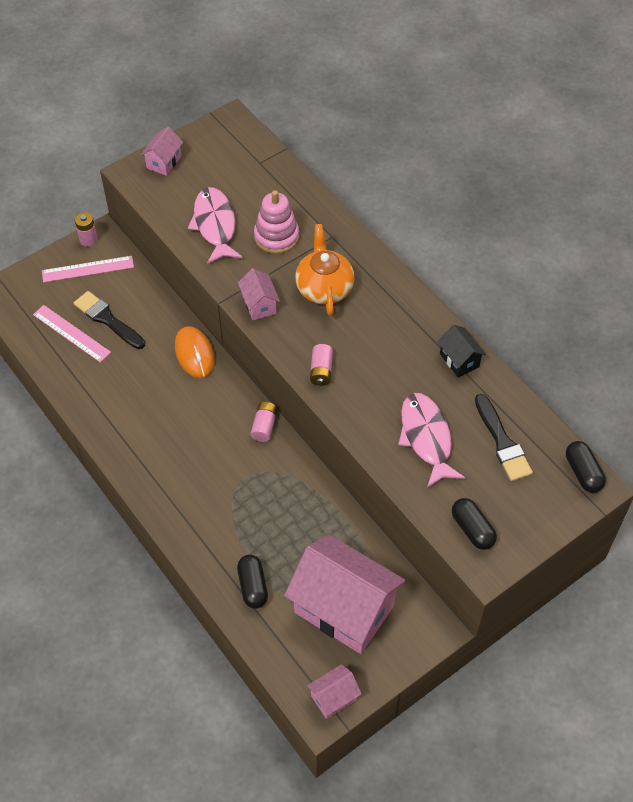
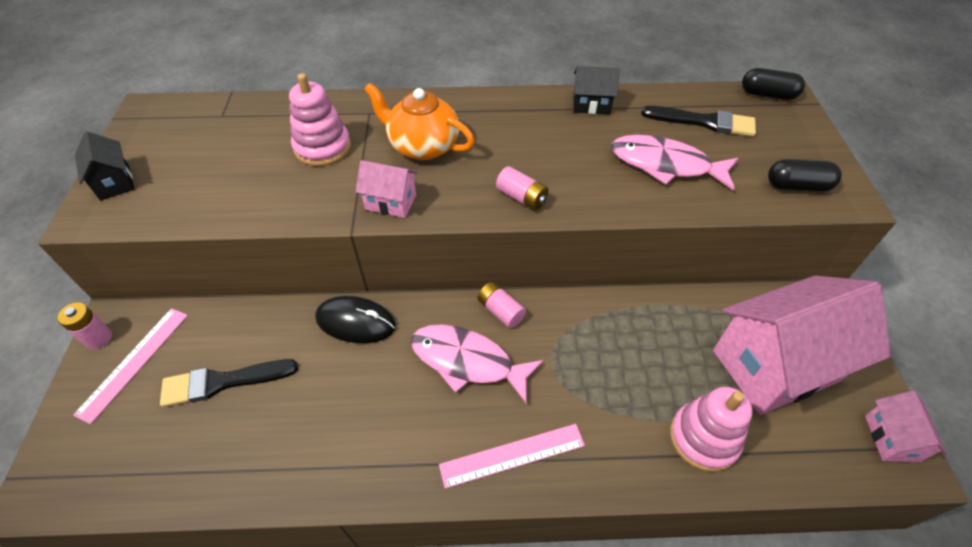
camera: 55 degrees left, 5 degrees down
(71, 333) = (197, 435): pink ruler -> pink ruler (512, 455)
(164, 162) = (114, 182): pink house -> black house
(194, 353) = (355, 322): orange mouse -> black mouse
(215, 225) = (249, 184): pink fish -> pink fish (467, 361)
(253, 586) = (703, 438): black capsule -> pink stacking toy

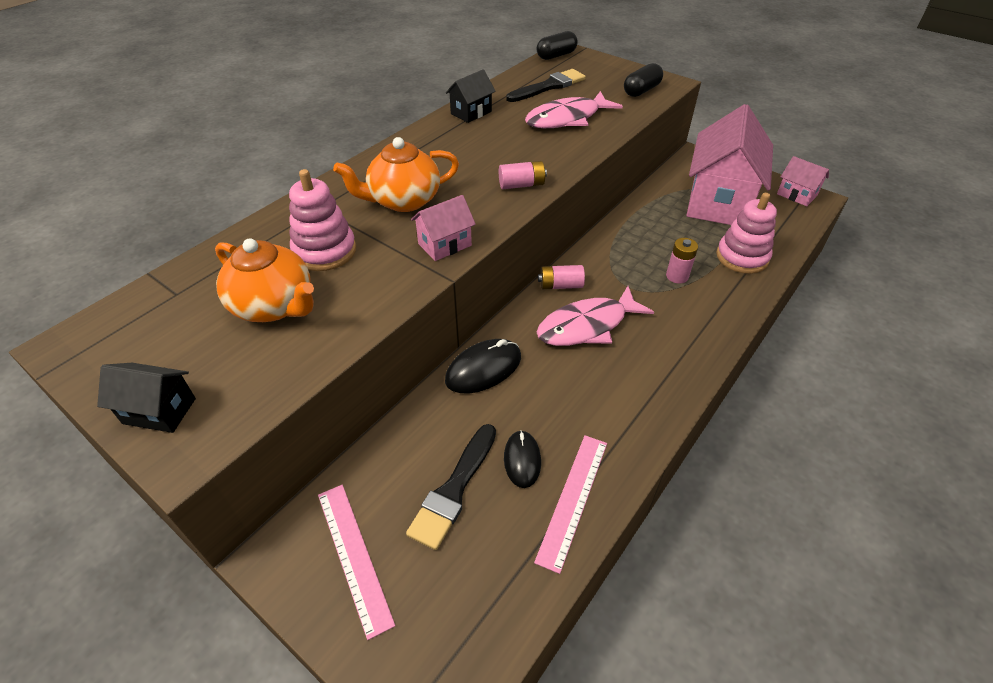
camera: 50 degrees left, 5 degrees down
(98, 338) = (284, 578): pink battery -> pink battery (677, 276)
(244, 164) = (275, 306): none -> orange teapot
(279, 408) = (522, 460): none -> black mouse
(512, 455) = (684, 345): pink ruler -> pink ruler (573, 499)

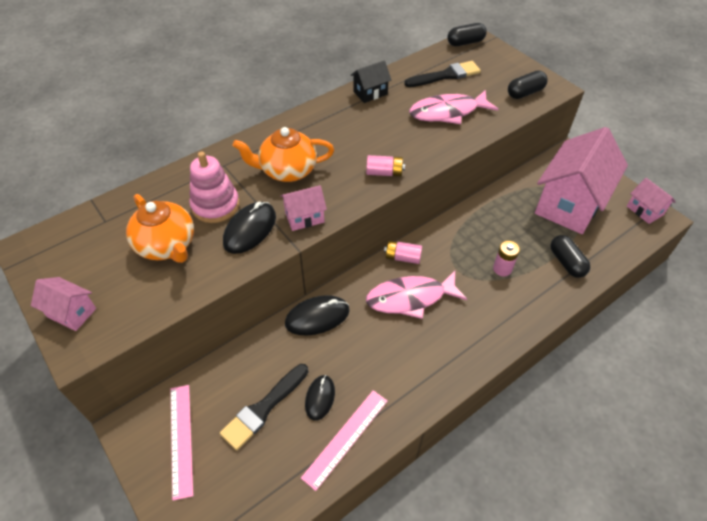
camera: 15 degrees right, 5 degrees up
(159, 411) = (71, 312): black house -> pink house
(380, 269) = (250, 229): none -> black mouse
(742, 257) = (566, 262): pink stacking toy -> black capsule

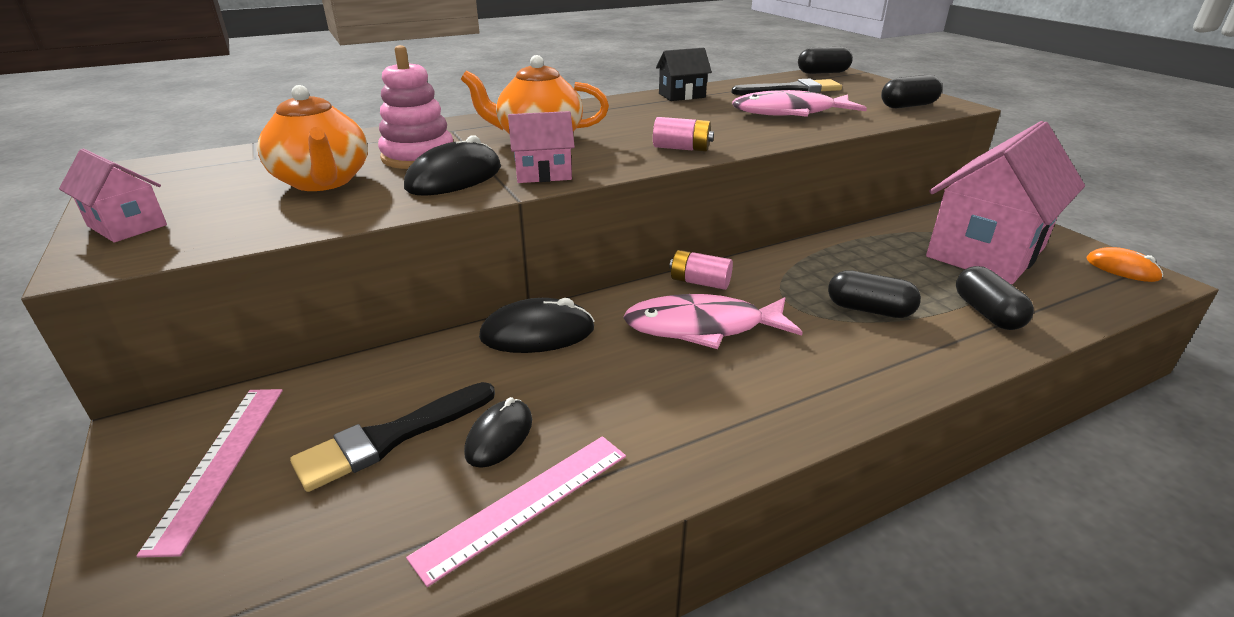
camera: 10 degrees right, 20 degrees down
(502, 269) = (869, 310): pink battery -> black capsule
(644, 210) = (1122, 269): pink house -> orange mouse

